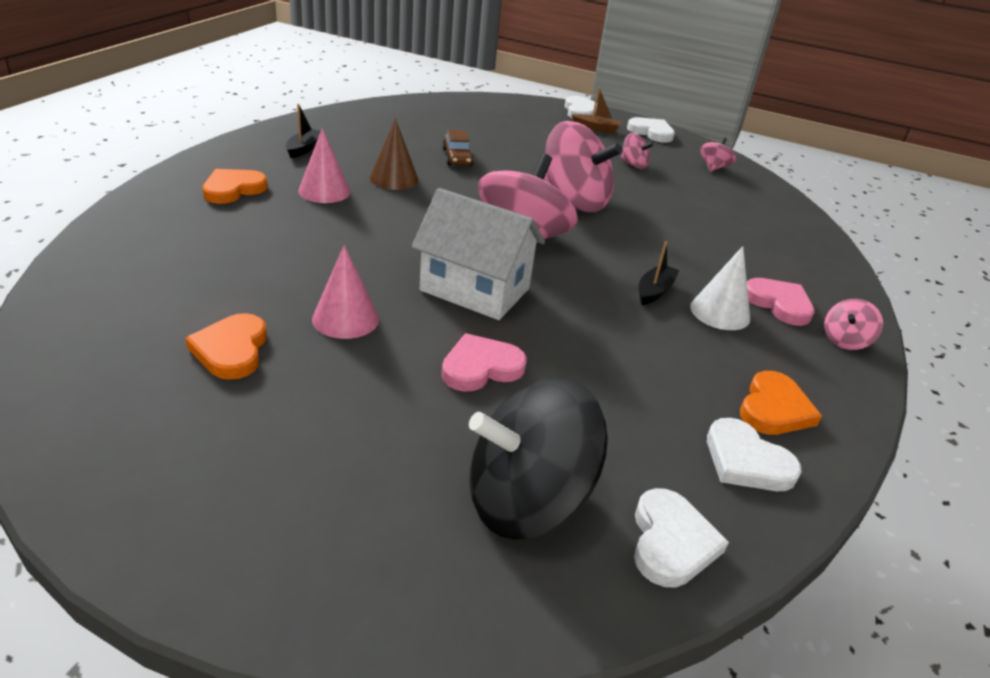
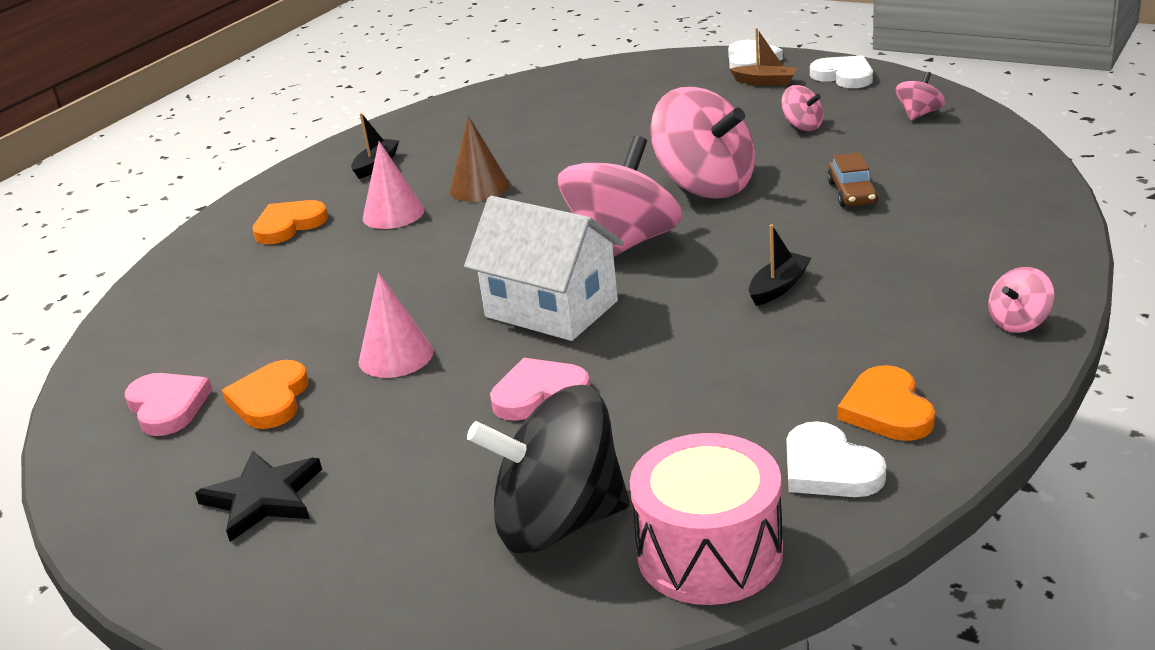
camera: 15 degrees right, 5 degrees down
(234, 454) = (263, 498): none -> black star
(457, 157) = (564, 149): brown car -> brown car (852, 193)
(671, 542) = (709, 553): white heart -> pink drum
(720, 312) = (857, 304): white cone -> none
(774, 409) = (887, 410): orange heart -> orange heart turned 135 degrees clockwise
(779, 304) = (943, 286): pink heart -> pink heart (167, 407)

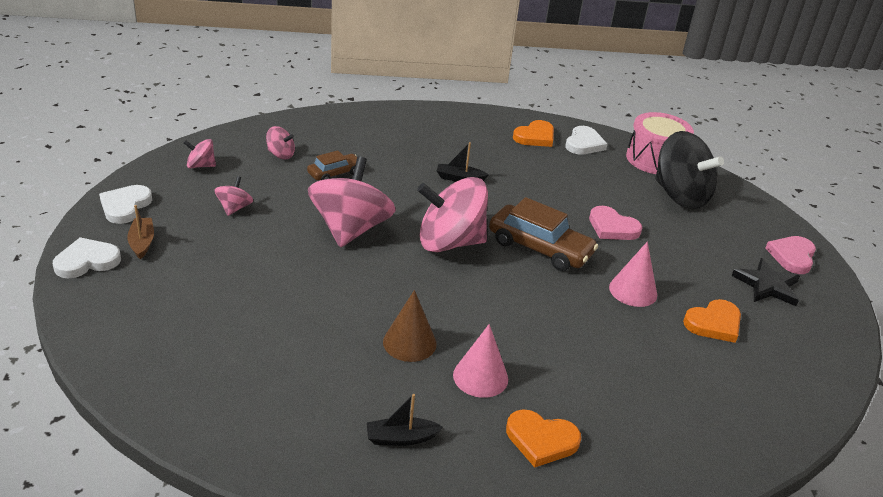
camera: 130 degrees left, 5 degrees up
(167, 407) = (765, 367): pink heart -> pink heart (792, 256)
(551, 309) = (540, 248): white house -> brown car
(1019, 322) = (444, 115): pink spinning top -> pink spinning top (280, 154)

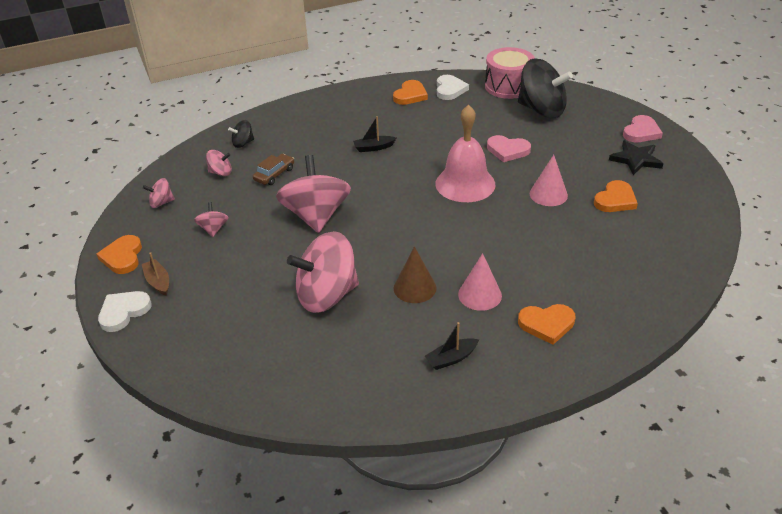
camera: 15 degrees left, 5 degrees up
(125, 206) = (122, 257): white heart -> orange heart
(323, 133) = (243, 143): none -> black spinning top
(450, 242) = (397, 201): pink spinning top -> pink spinning top (327, 295)
(540, 248) = (465, 184): brown car -> pink bell
(792, 256) = (641, 132): pink heart -> pink heart turned 150 degrees counterclockwise

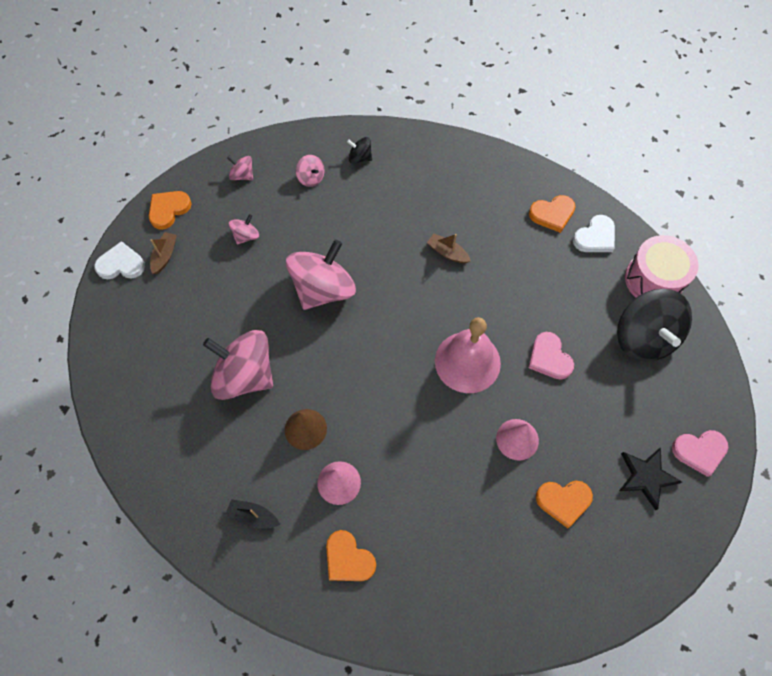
camera: 45 degrees right, 25 degrees up
(274, 174) = (344, 215): brown car -> none
(373, 148) = (447, 252): black boat -> brown boat

